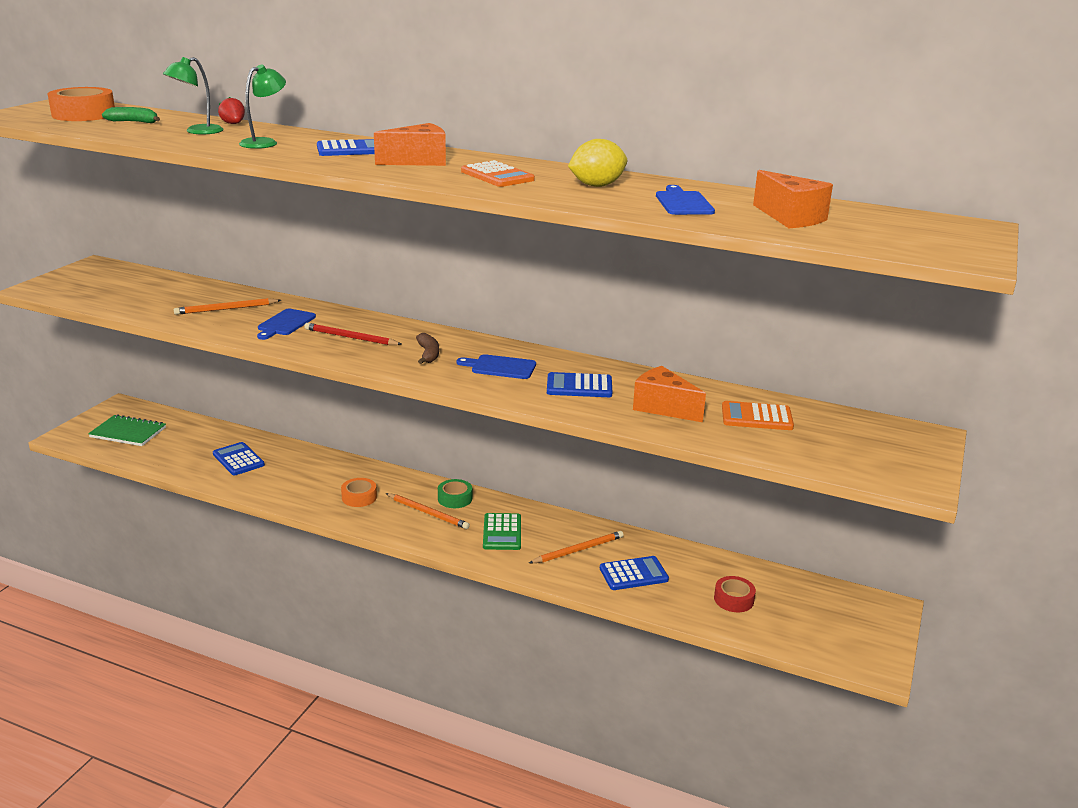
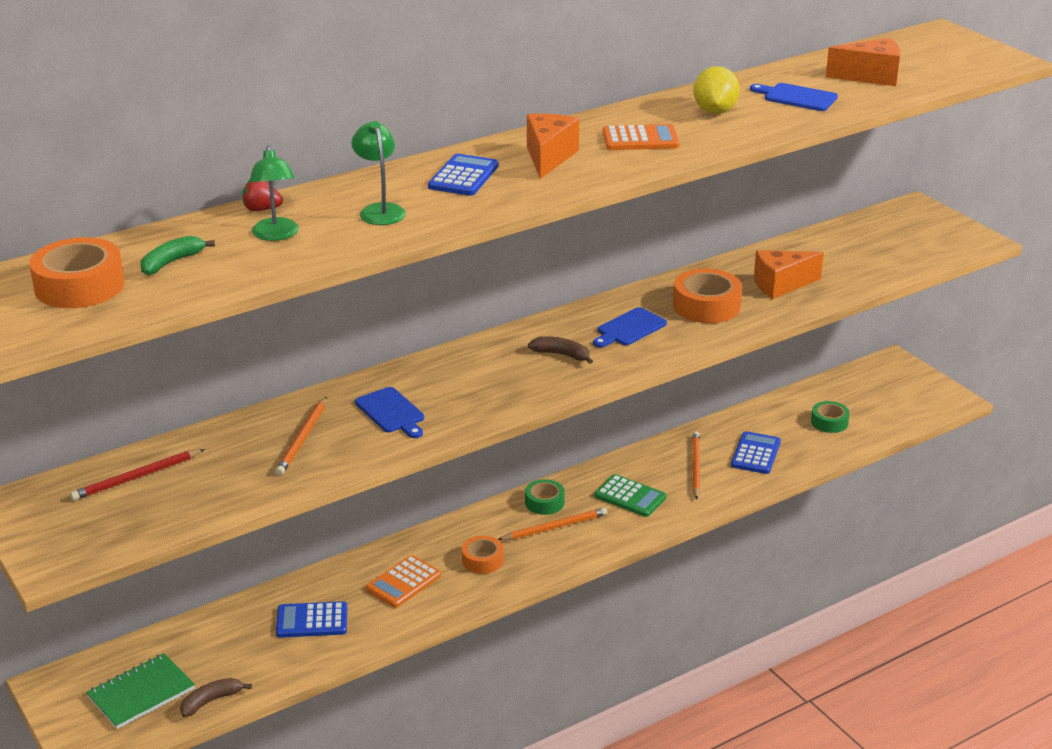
camera: 55 degrees left, 5 degrees up
(133, 455) = (211, 701): none -> brown banana
(351, 338) = (474, 384): red pencil -> red pencil (137, 477)
(579, 386) = (706, 306): blue calculator -> orange tape
(733, 599) = (829, 422): red tape -> green tape
(756, 417) = (832, 255): orange calculator -> orange calculator (403, 582)

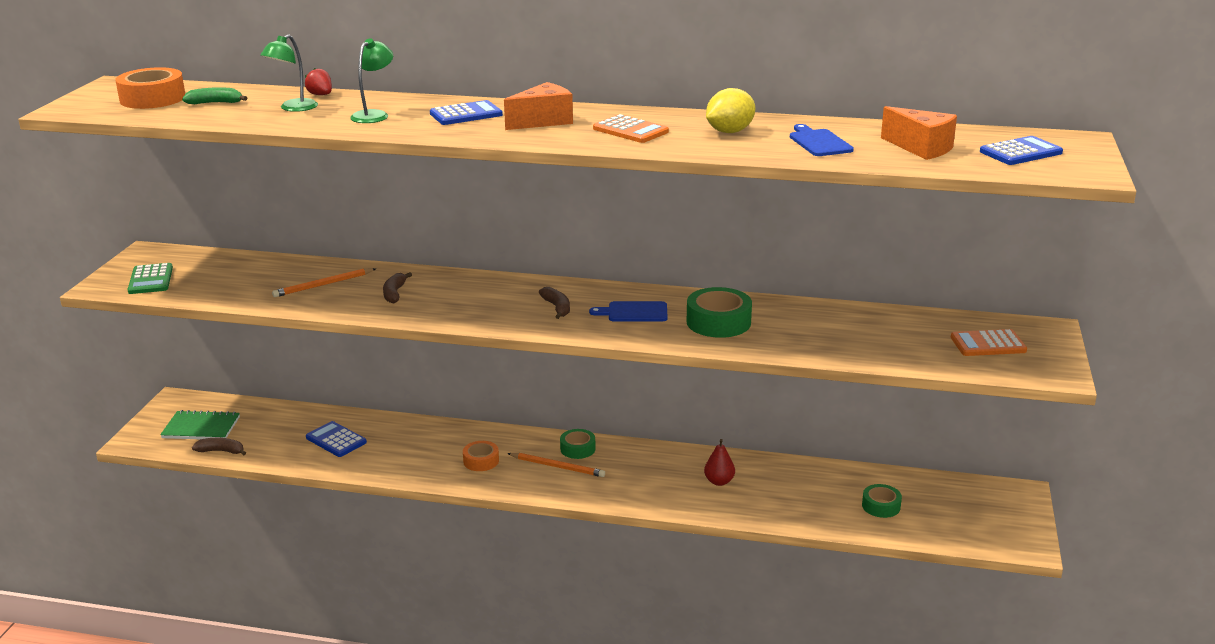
camera: 45 degrees right, 5 degrees down
(137, 477) = (215, 266): red pencil -> none
(391, 412) = (394, 293): blue cutting board -> brown banana
(403, 582) = (417, 448): orange calculator -> orange calculator (988, 344)
(630, 496) = (639, 475): green calculator -> green calculator (151, 280)
(695, 467) = (719, 481): orange pencil -> red pear
(706, 306) = (718, 322): orange tape -> green tape
(755, 454) = (780, 496): blue calculator -> blue calculator (1020, 152)
(781, 285) = (805, 333): orange cheese -> none

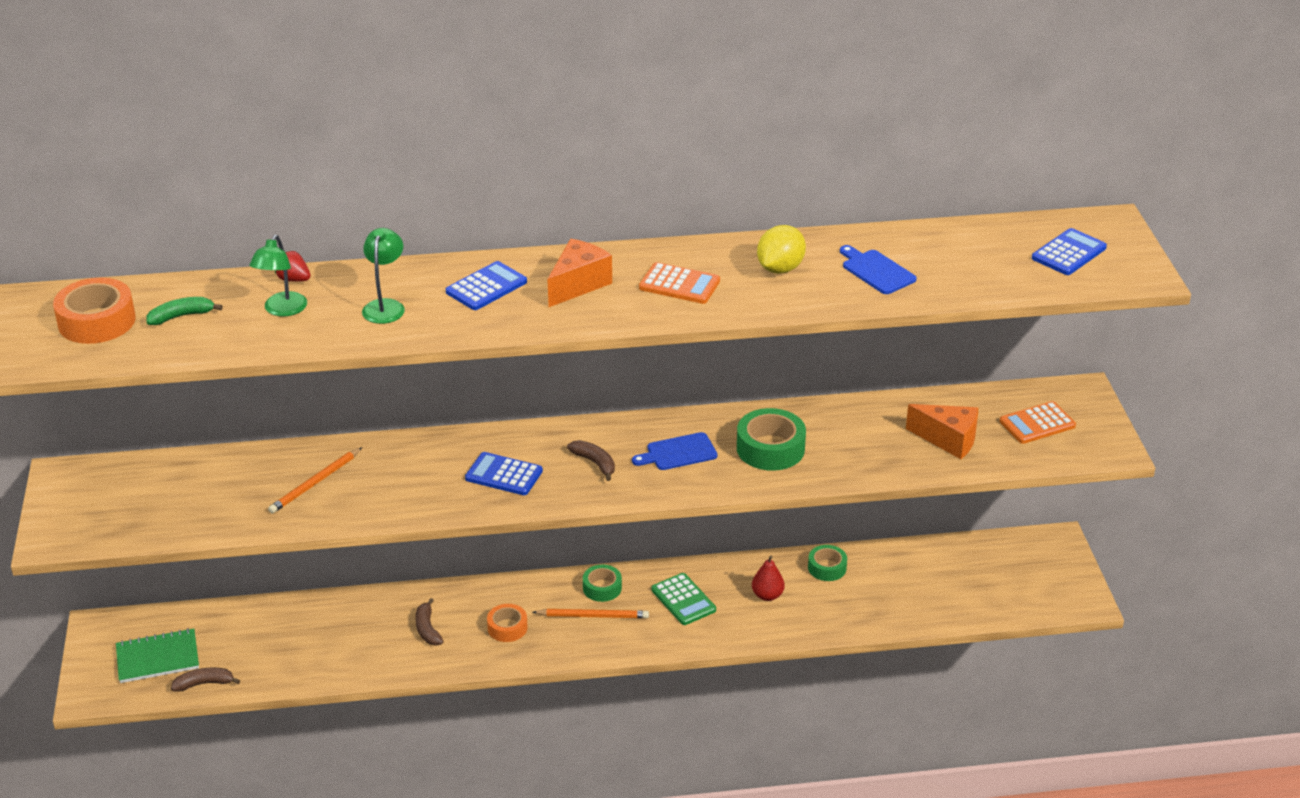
camera: 20 degrees left, 10 degrees up
(151, 280) = (103, 517): green calculator -> green calculator (683, 600)
(336, 440) = (328, 638): blue calculator -> blue calculator (504, 475)
(394, 293) = (405, 479): brown banana -> brown banana (427, 629)
(881, 506) = (936, 588): green tape -> green tape (827, 568)
(921, 148) = (976, 263): orange cheese -> orange cheese (948, 440)

